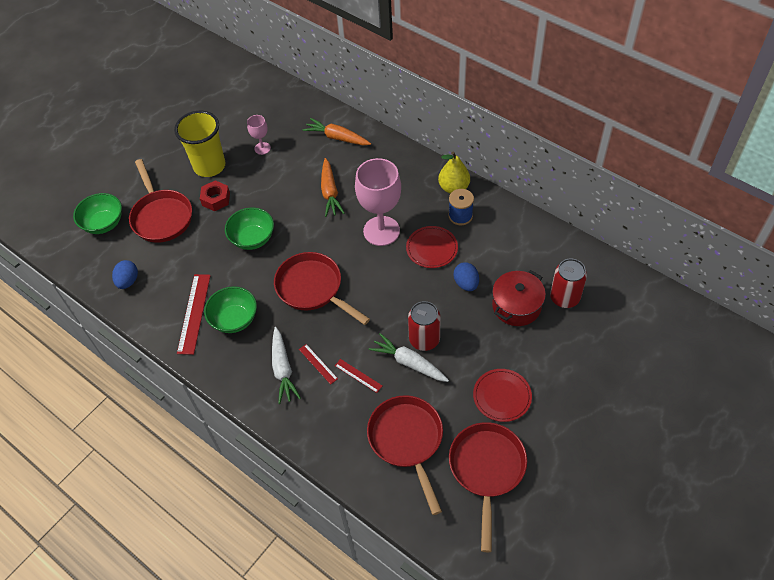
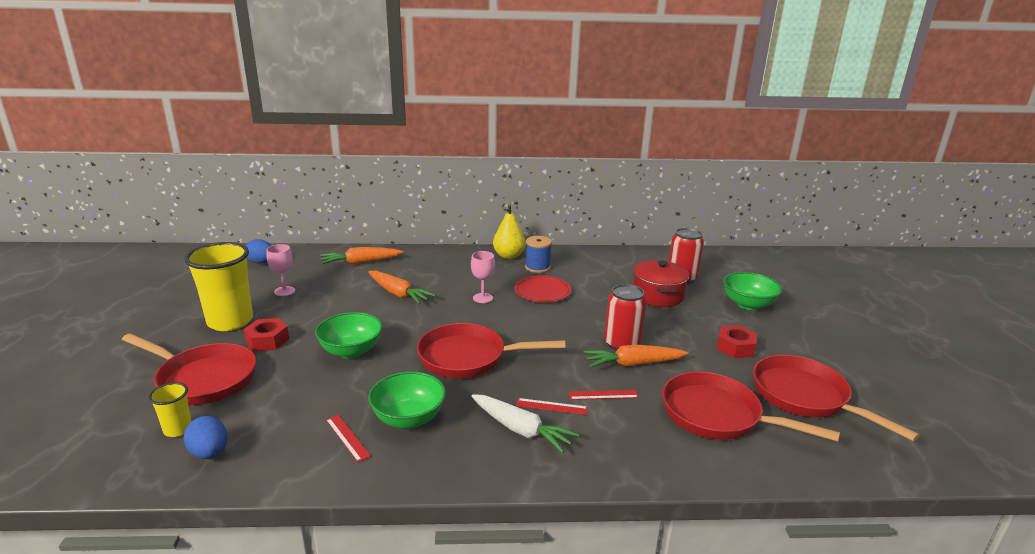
camera: 45 degrees left, 30 degrees down
(104, 223) = (110, 418): green bowl -> green bowl (748, 304)
(126, 253) = (178, 429): none -> yellow cup
(194, 313) = (347, 437): red ruler -> red ruler, size x0.54
(381, 231) = (482, 298): pink goblet -> pink goblet, size x0.48
(409, 363) = (633, 364): white carrot -> orange carrot
(466, 283) = (601, 299): blue egg -> blue egg (261, 262)
(502, 396) = (735, 347): red plate -> red nut

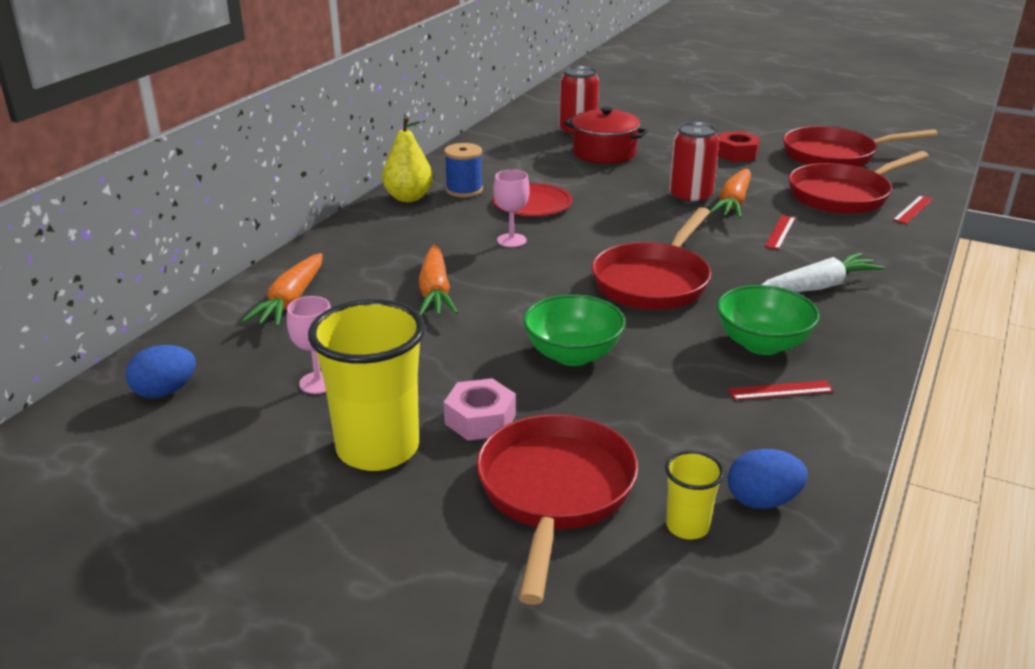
camera: 60 degrees left, 5 degrees up
(203, 379) = (554, 492): red pan -> red pan turned 45 degrees counterclockwise
(267, 340) = (480, 419): red nut -> pink nut
(398, 293) = (435, 292): orange carrot -> orange carrot turned 105 degrees clockwise
(551, 407) = (786, 261): red ruler -> red ruler (913, 209)
(748, 304) = (662, 124): green bowl -> none

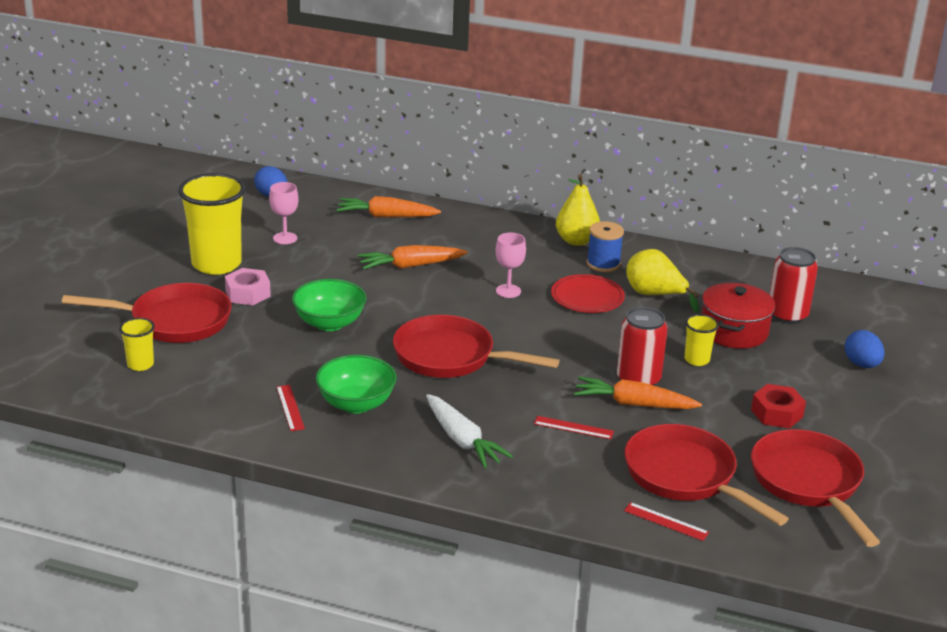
camera: 80 degrees right, 0 degrees up
(534, 175) = (655, 295): none -> yellow pear
(653, 171) = (697, 360): none -> yellow cup
(762, 501) = (163, 392): blue egg -> blue egg (861, 364)

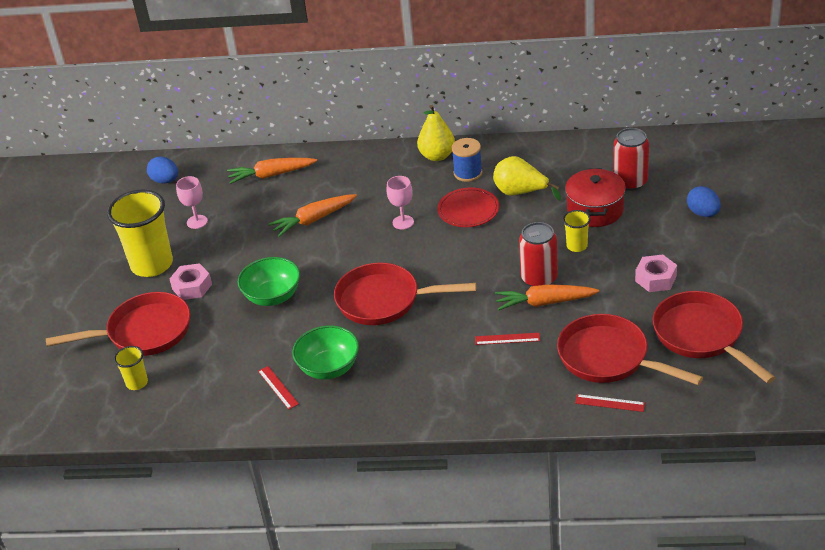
camera: 10 degrees left, 10 degrees up
(462, 440) = (426, 376): white carrot -> none
(777, 413) = (655, 278): red nut -> pink nut

